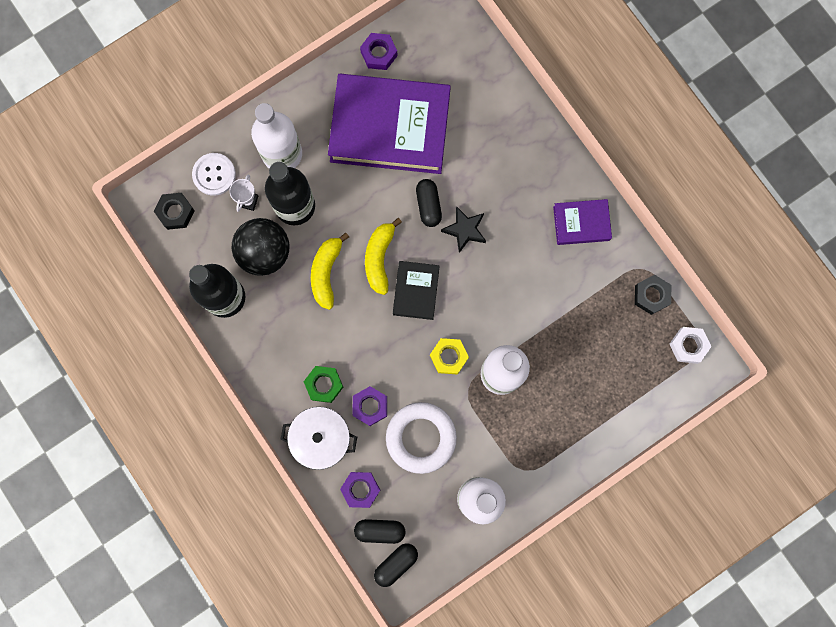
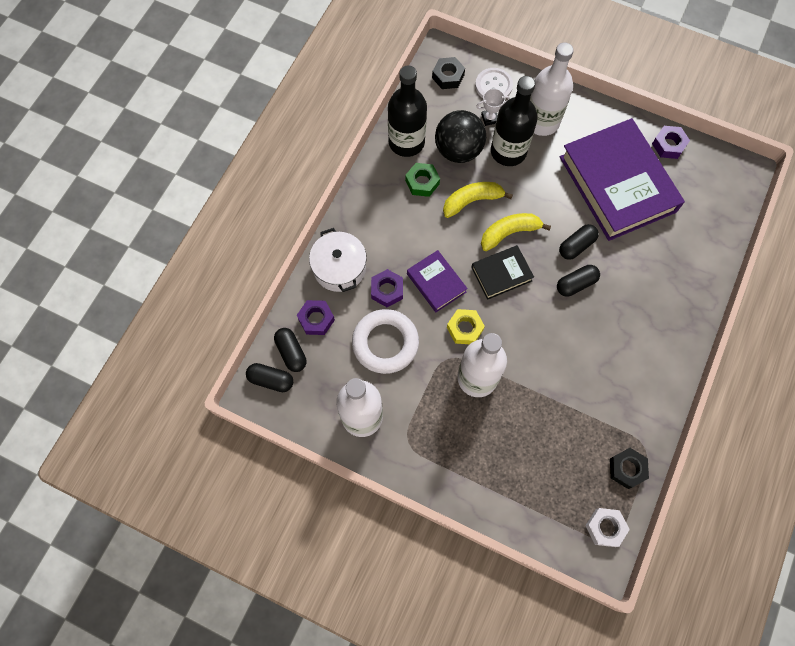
camera: 60 degrees right, 10 degrees down
(324, 384) = (383, 247): green nut -> green nut (422, 182)
(465, 230) = (576, 284): black star -> black capsule
(581, 223) = (647, 374): purple book -> purple book (436, 283)

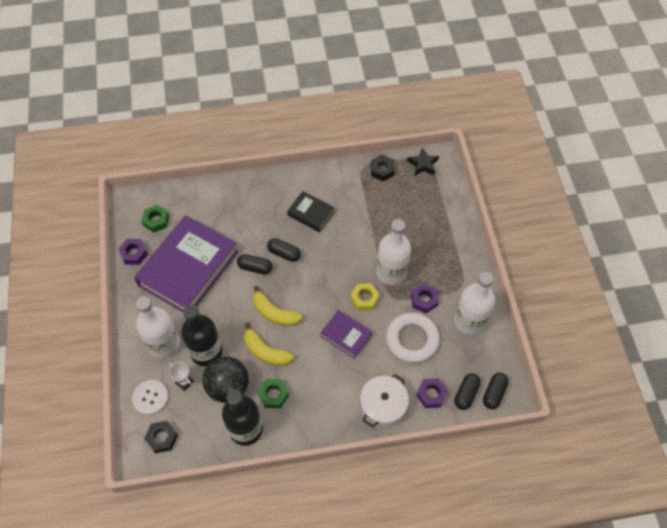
camera: 125 degrees left, 10 degrees down
(271, 380) = (494, 393): black capsule -> black capsule turned 45 degrees clockwise
(387, 290) = (375, 363): purple nut -> purple nut (424, 300)
(436, 283) = (346, 335): purple book -> purple book turned 75 degrees counterclockwise
(501, 274) = (309, 300): black book -> black book (311, 213)
(605, 528) = (423, 164): white nut -> black star
(700, 185) = (156, 221): none -> green nut

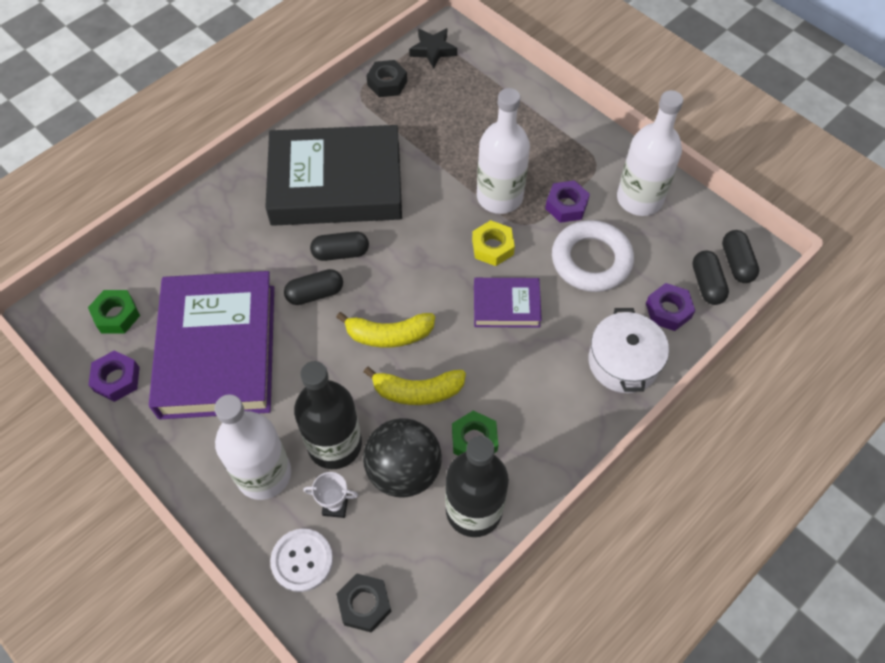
camera: 35 degrees left, 0 degrees up
(311, 213) = (336, 183): black book -> black book, size x2.14

